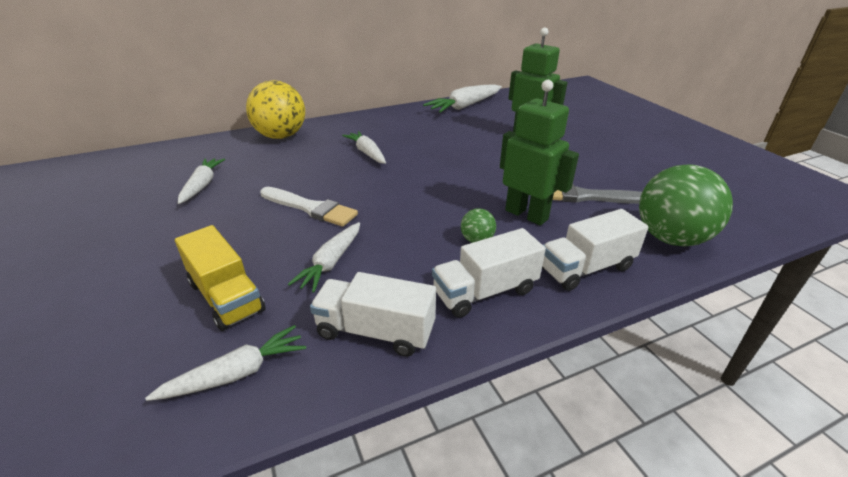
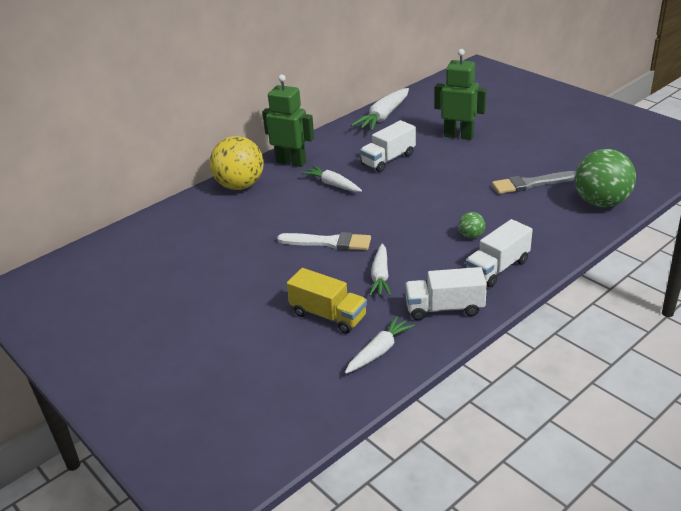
camera: 15 degrees left, 0 degrees up
(202, 185) = (219, 246): white carrot -> none
(526, 214) = (495, 208): green robot -> green robot (291, 162)
(586, 268) = (554, 237): white truck -> white truck (388, 159)

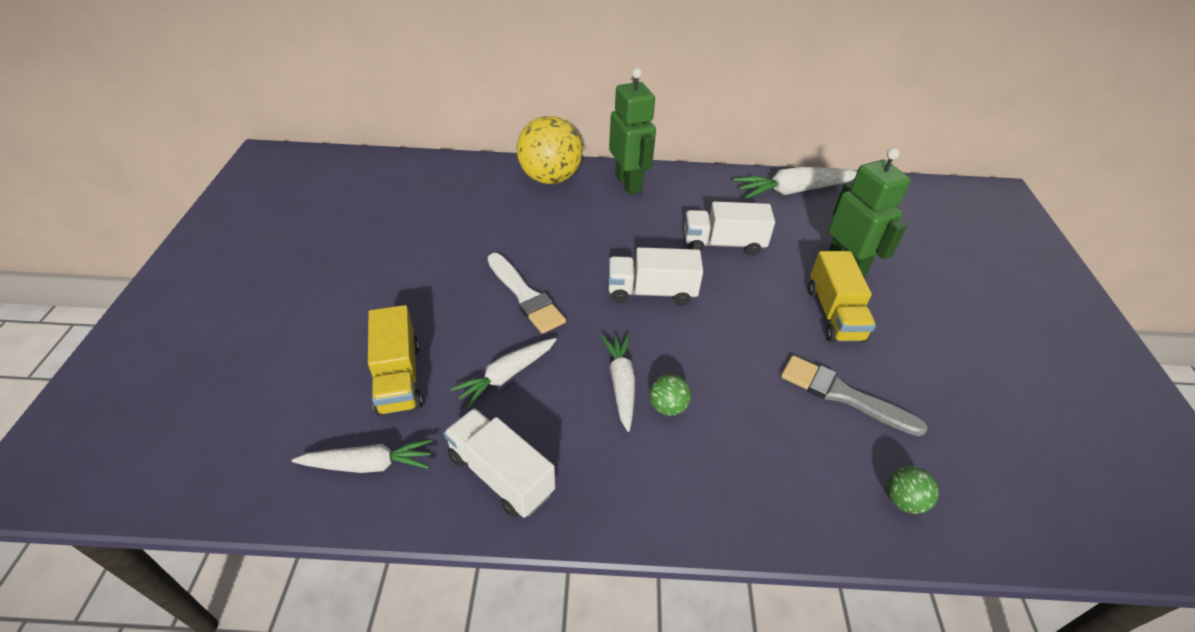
camera: 40 degrees right, 10 degrees up
(333, 184) = (627, 234): white carrot -> white carrot (621, 384)
(482, 157) = (834, 314): none -> yellow truck
(497, 268) = (631, 476): white truck -> white truck (651, 292)
(601, 202) = (903, 500): green ball -> green ball, size x0.44

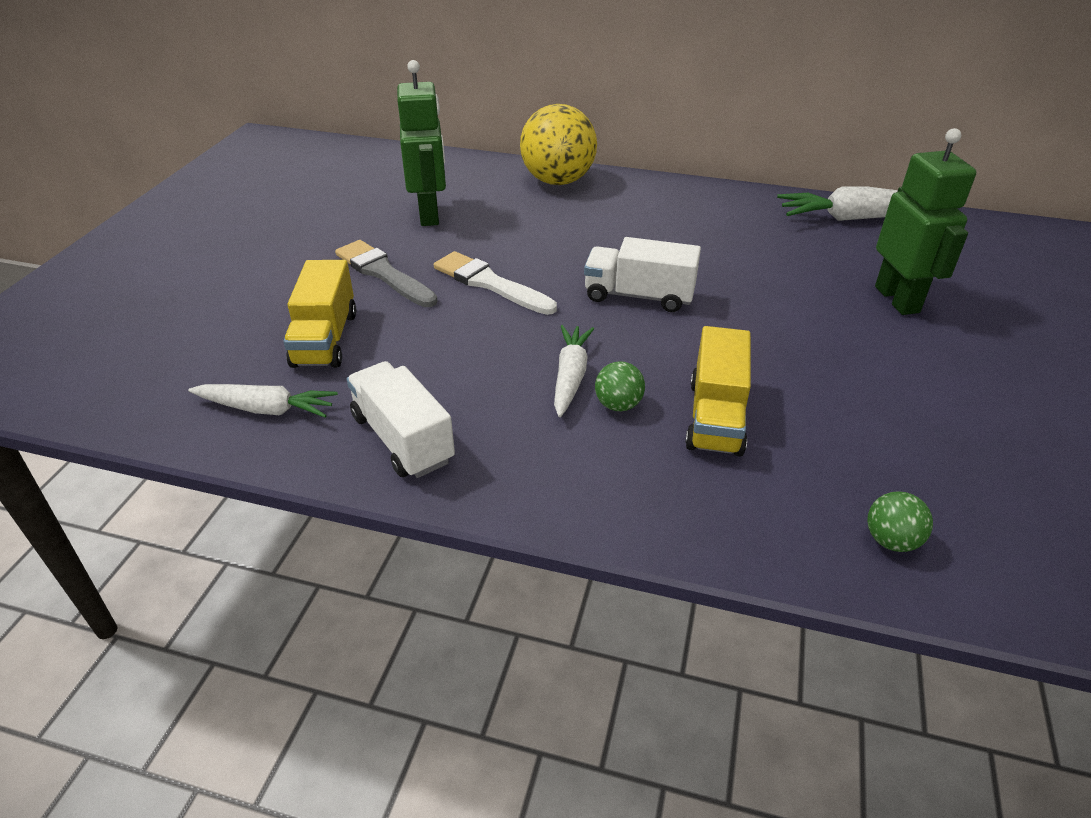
camera: 15 degrees right, 5 degrees down
(506, 375) = (442, 352): white carrot -> none
(525, 296) = (490, 283): white brush -> white brush turned 150 degrees clockwise
(628, 183) = (649, 193): green robot -> green robot (430, 215)
(723, 244) = (745, 260): white truck -> none
(834, 314) = (865, 343): yellow truck -> yellow truck (715, 417)
(843, 395) = (847, 424): grey brush -> grey brush (383, 273)

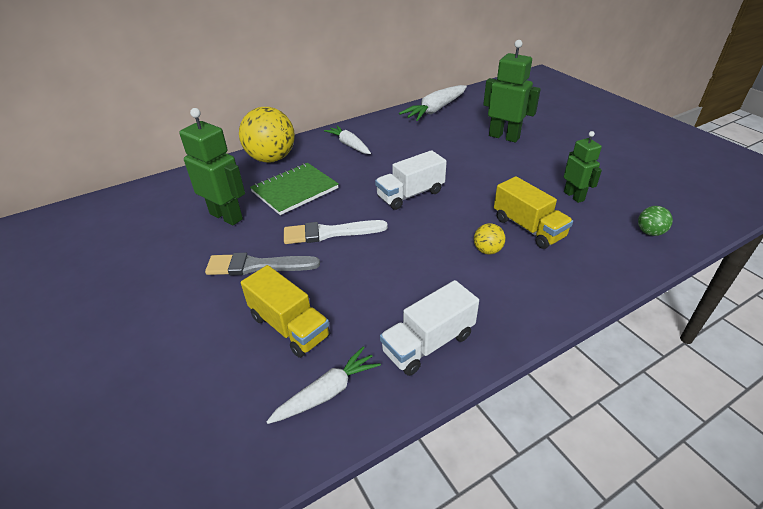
camera: 45 degrees left, 0 degrees up
(402, 439) = (428, 343): white truck -> white truck turned 45 degrees counterclockwise
(527, 224) = (295, 190): none -> green notebook
(570, 376) = (447, 252): white carrot -> white carrot (349, 145)
(618, 405) = (487, 250): green ball -> yellow ball
(859, 426) = (574, 196): none -> green robot

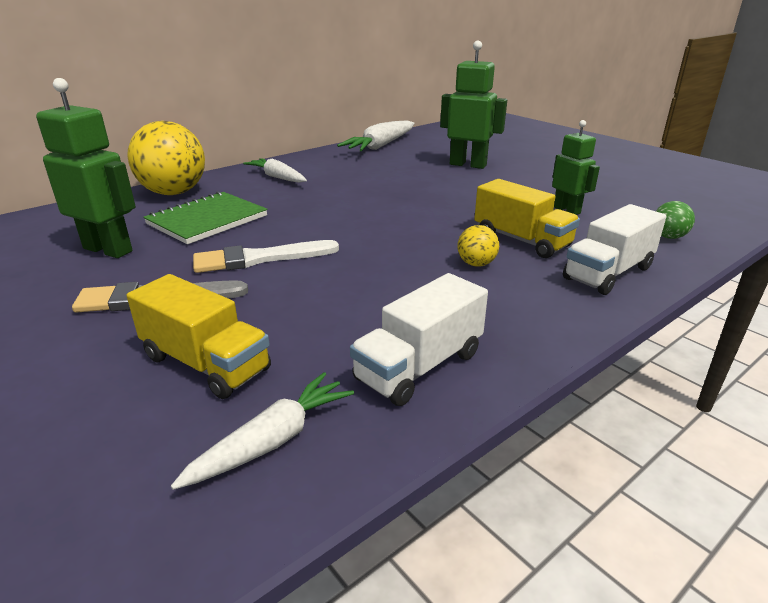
camera: 10 degrees left, 10 degrees down
(410, 194) = (364, 217): white truck -> white truck (608, 273)

